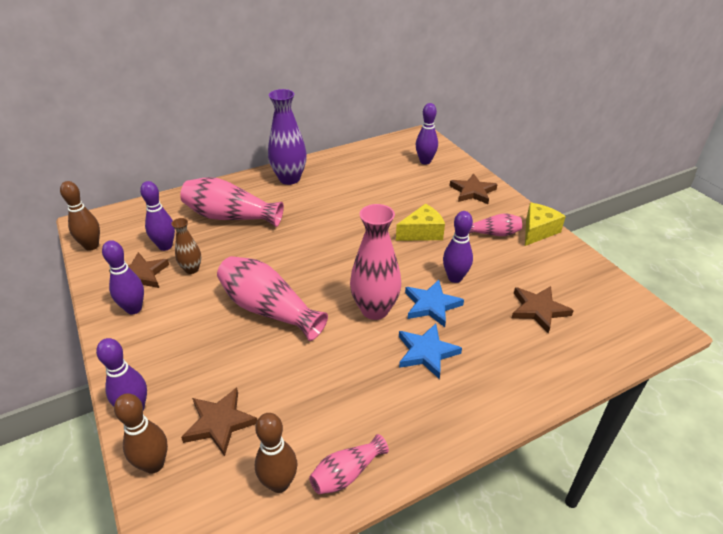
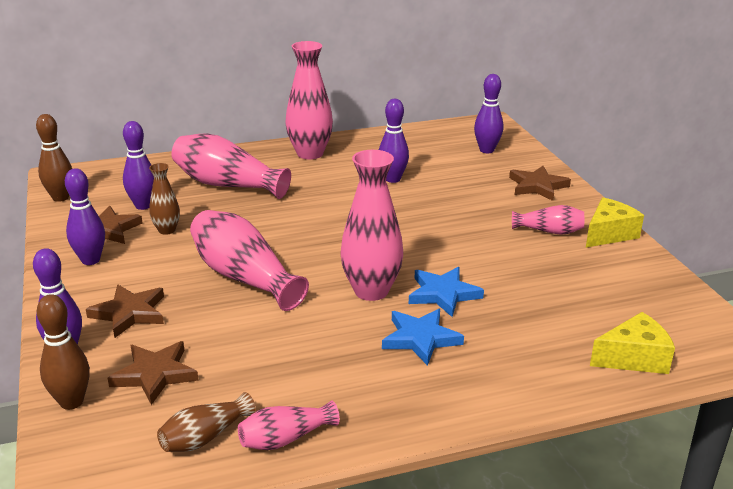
camera: 10 degrees right, 10 degrees down
(279, 483) = (205, 437): brown bowling pin -> brown vase
(289, 179) = (310, 154): purple vase -> pink vase
(422, 232) = (457, 221): yellow cheese -> yellow cheese (633, 358)
(455, 278) = (482, 270): purple bowling pin -> purple bowling pin (392, 179)
(538, 310) = (579, 313): brown star -> brown star (130, 313)

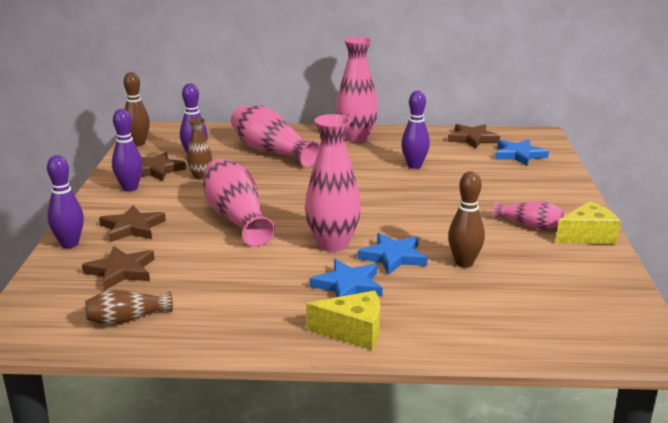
camera: 20 degrees right, 5 degrees down
(71, 402) = (50, 277): brown bowling pin -> brown bowling pin (464, 263)
(285, 439) = (186, 333): pink vase -> none
(486, 150) = (519, 155): purple bowling pin -> blue star
(537, 186) = (546, 189): brown star -> brown star (472, 139)
(633, 358) = (533, 336): yellow cheese -> yellow cheese (353, 332)

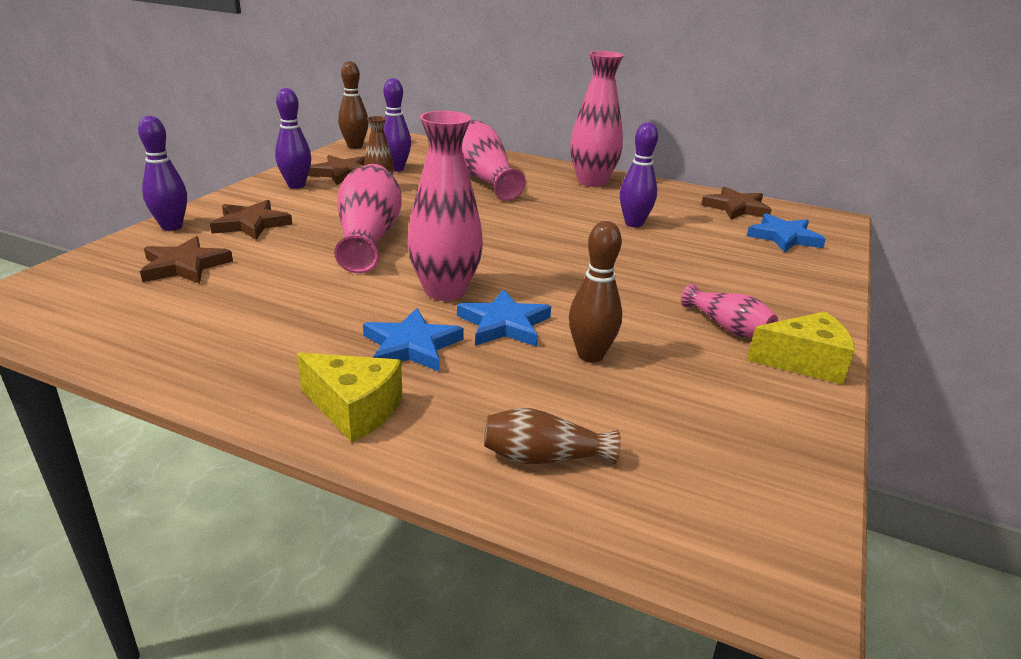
camera: 20 degrees right, 5 degrees up
(127, 319) = (124, 320): brown vase -> brown vase (544, 457)

